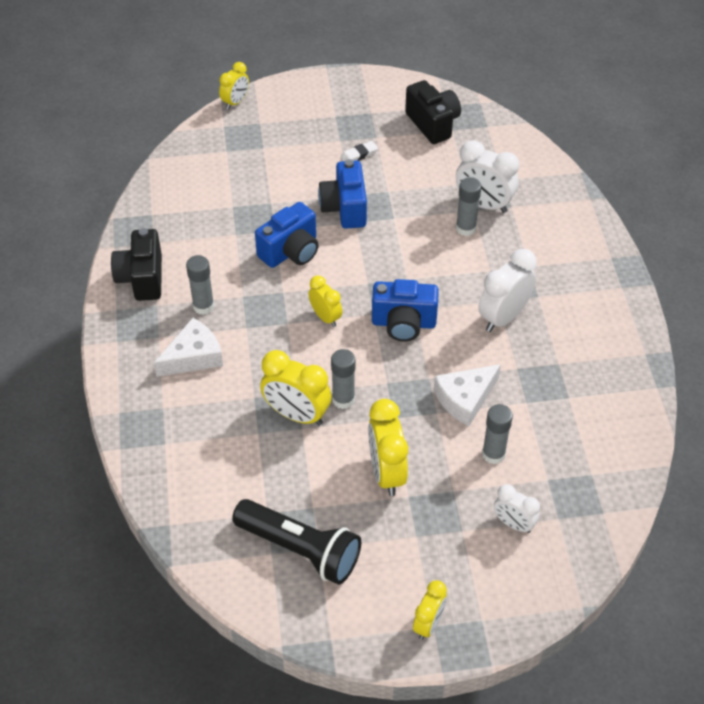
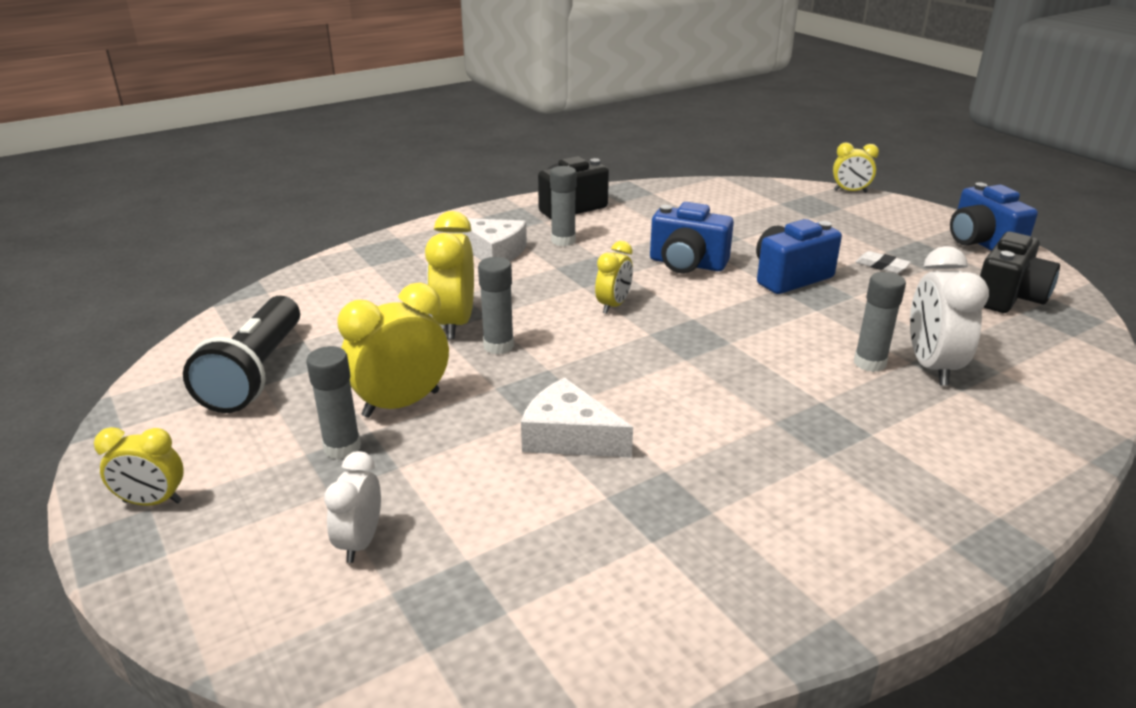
camera: 65 degrees right, 20 degrees down
(403, 323) = (655, 357): blue camera -> blue camera (981, 243)
(493, 454) = (484, 488): grey glue stick -> grey glue stick (342, 448)
(503, 317) = (749, 433): white clock -> none

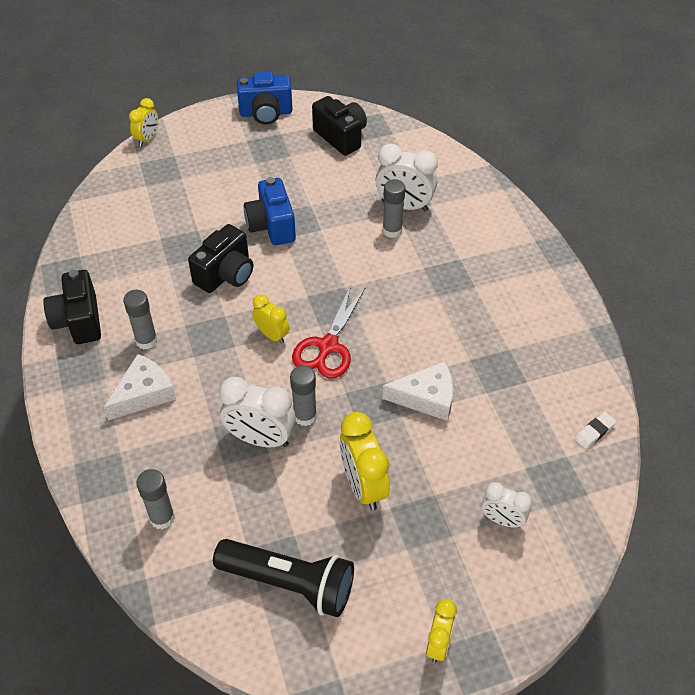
camera: 75 degrees left, 20 degrees up
(342, 448) = (406, 525): grey glue stick -> grey glue stick (162, 518)
(454, 323) = (260, 439): yellow clock -> white clock
(569, 436) = (426, 397): white cheese -> white cheese turned 135 degrees counterclockwise
(618, 345) = (328, 346): none -> red scissors
(687, 264) = (226, 274): blue camera -> black camera
(881, 266) = (276, 174): white eraser -> white eraser (594, 432)

